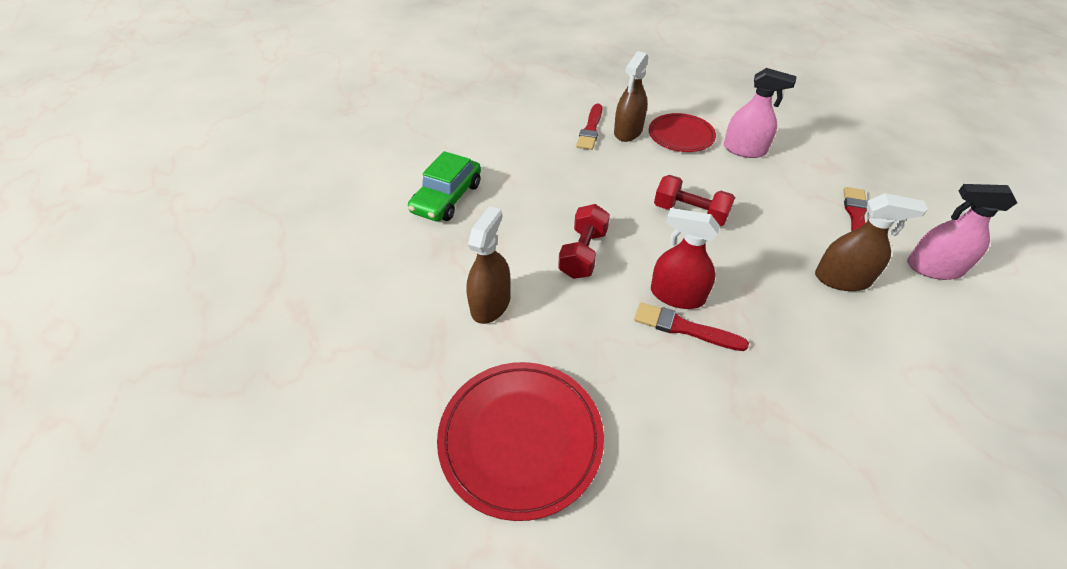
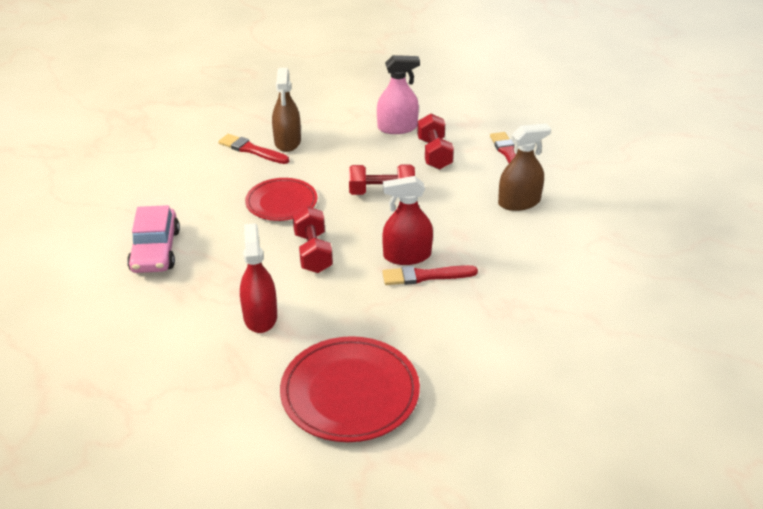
camera: 30 degrees left, 10 degrees down
(447, 198) = (155, 250): green car -> pink car
(490, 304) = (260, 316): brown spray bottle -> red spray bottle
(590, 129) = (251, 150): red brush -> red brush turned 135 degrees clockwise
(681, 136) = (337, 132): red plate -> red plate (281, 202)
(769, 189) = (434, 154): none -> red dumbbell
(934, 268) = (576, 173): pink spray bottle -> none

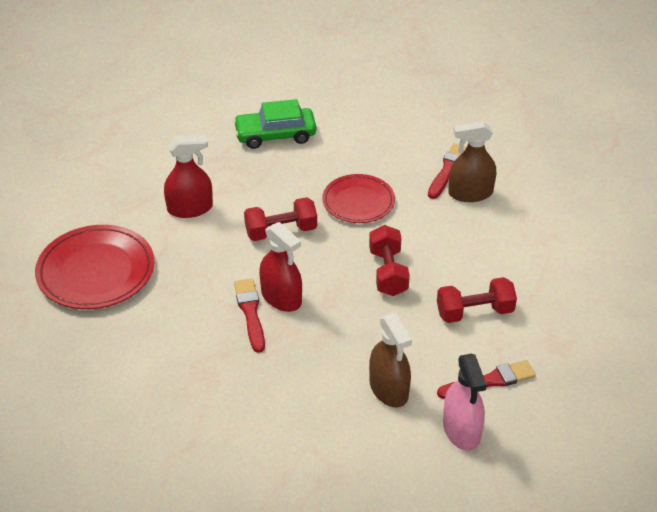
camera: 85 degrees right, 5 degrees up
(155, 250) = (275, 135): pink car -> green car
(397, 128) = (523, 277): pink spray bottle -> pink spray bottle (461, 430)
(407, 256) = (281, 297): red spray bottle -> red spray bottle turned 150 degrees clockwise

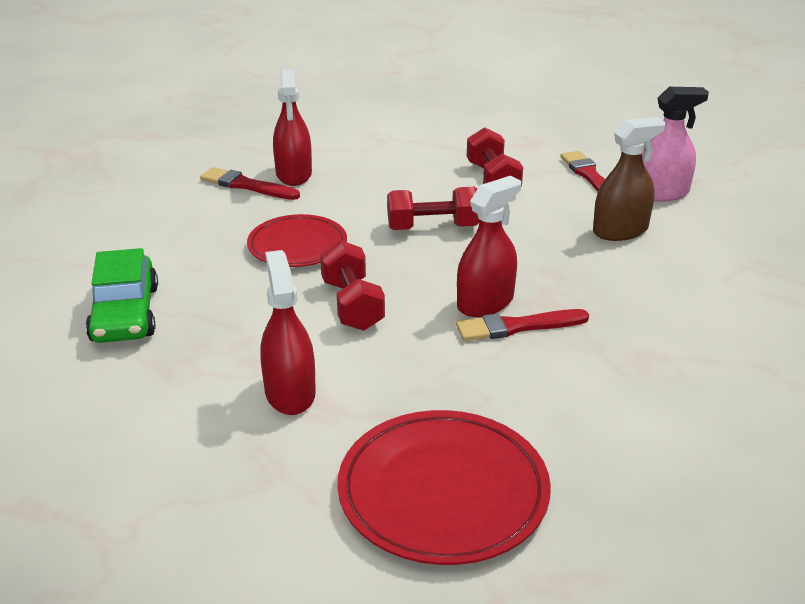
camera: 90 degrees left, 10 degrees down
(470, 193) = (294, 174): brown spray bottle -> red spray bottle

